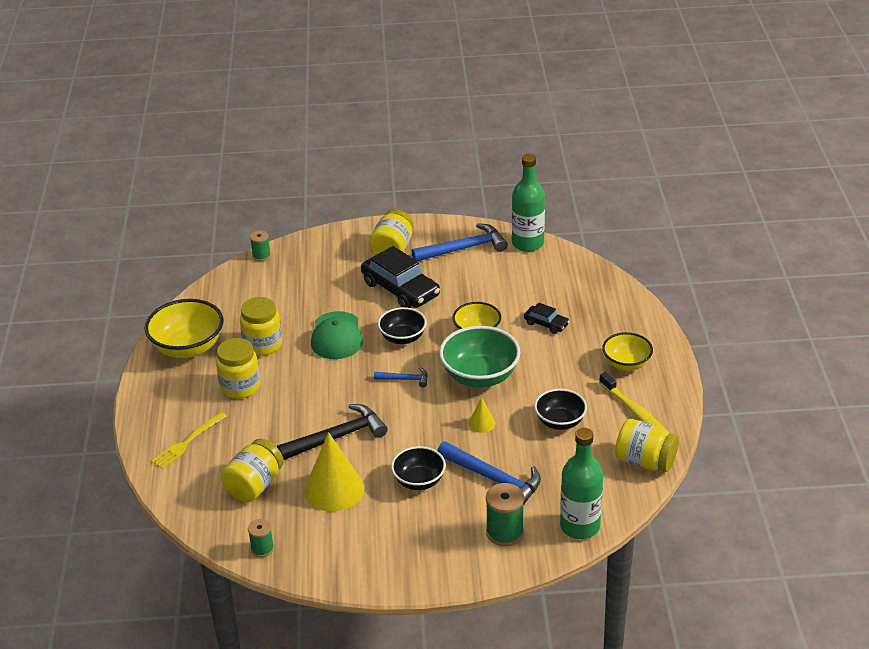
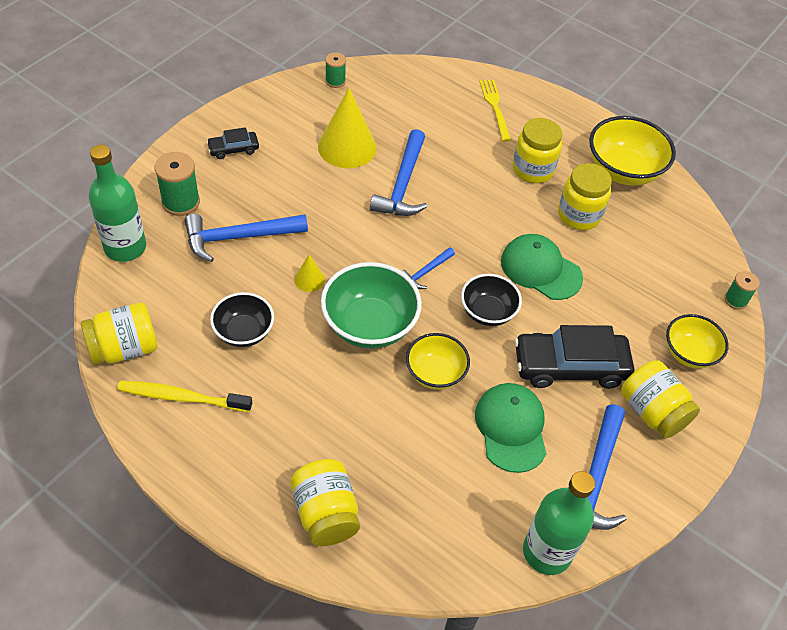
camera: 125 degrees right, 15 degrees up
(254, 485) = (403, 112): yellow jar -> yellow jar (325, 513)
(337, 437) = (403, 184): black hammer -> blue hammer
(419, 481) = (295, 195): black bowl -> none
(473, 288) = (511, 428): none -> green cap
(546, 324) = (386, 441): black car -> black car (233, 149)
(626, 364) = (250, 454): yellow bowl -> yellow bowl (689, 353)

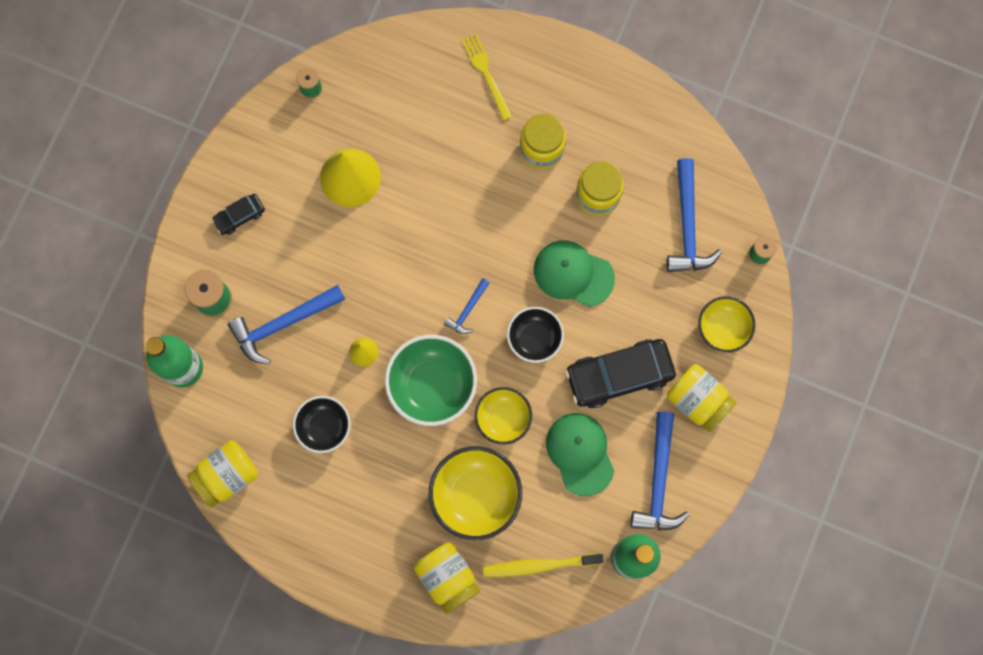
camera: 10 degrees left, 25 degrees up
(182, 397) = (295, 508): yellow toothbrush -> yellow toothbrush (539, 565)
(403, 184) = (419, 209): blue hammer -> blue hammer (688, 226)
(623, 171) = (632, 122): yellow bowl -> yellow bowl (475, 495)

